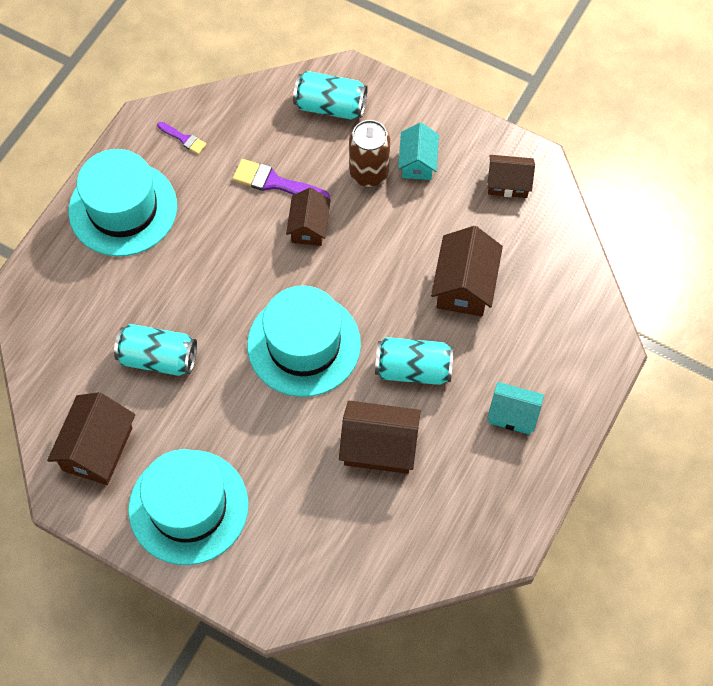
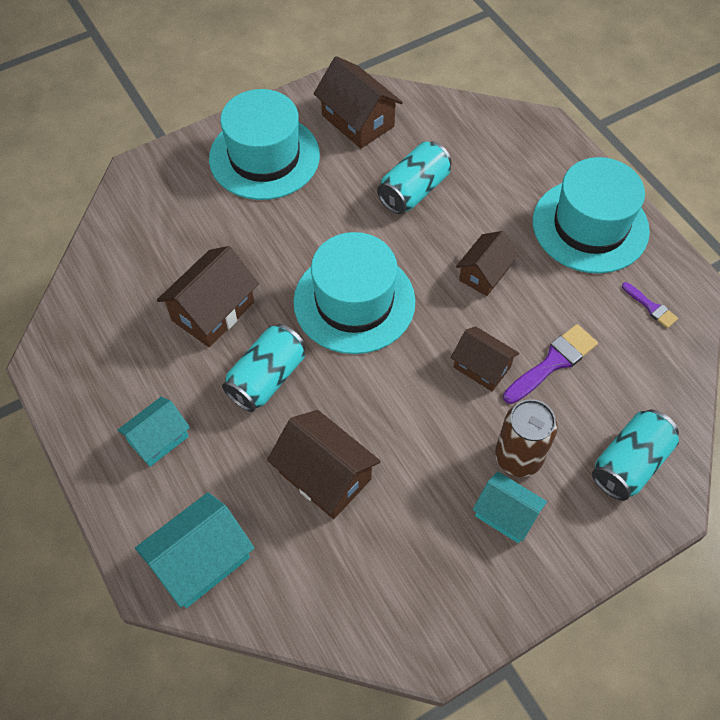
camera: 120 degrees right, 5 degrees down
(183, 139) = (651, 307): purple brush -> purple brush turned 105 degrees counterclockwise
(508, 183) = (423, 599): brown house -> brown house (484, 274)
(577, 328) = (201, 560): none -> turquoise house

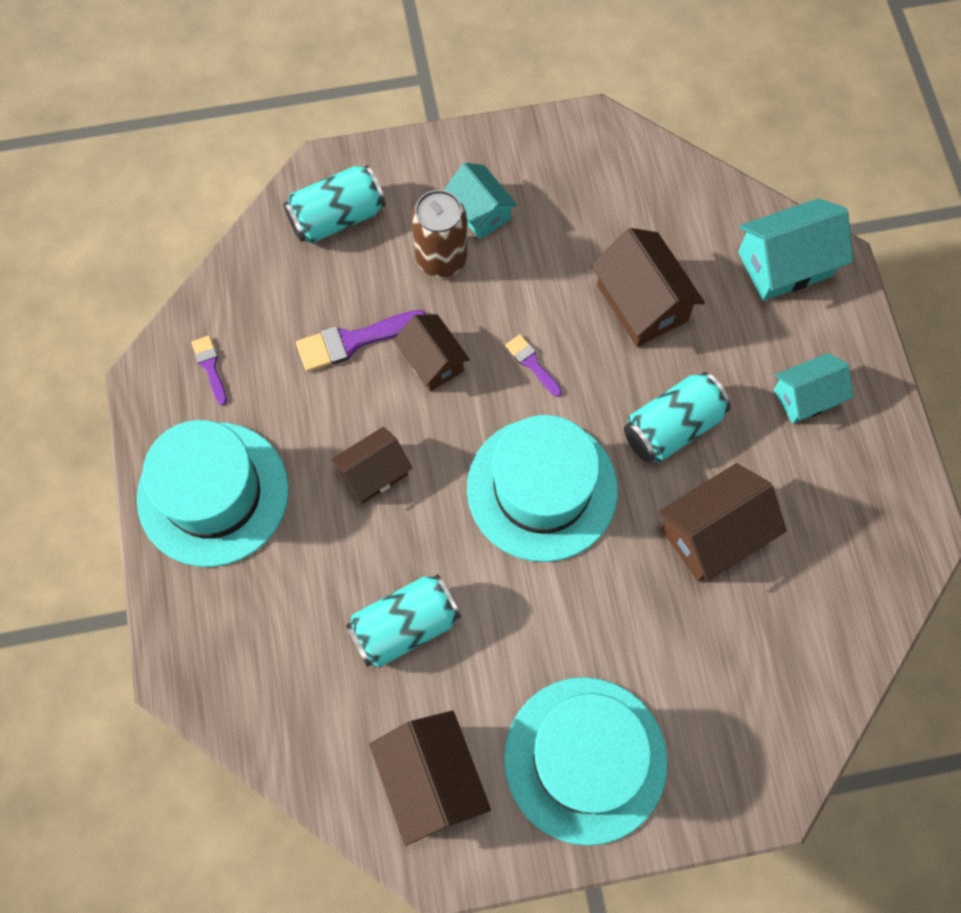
camera: 160 degrees left, 10 degrees up
(400, 392) = (532, 363): none -> purple brush

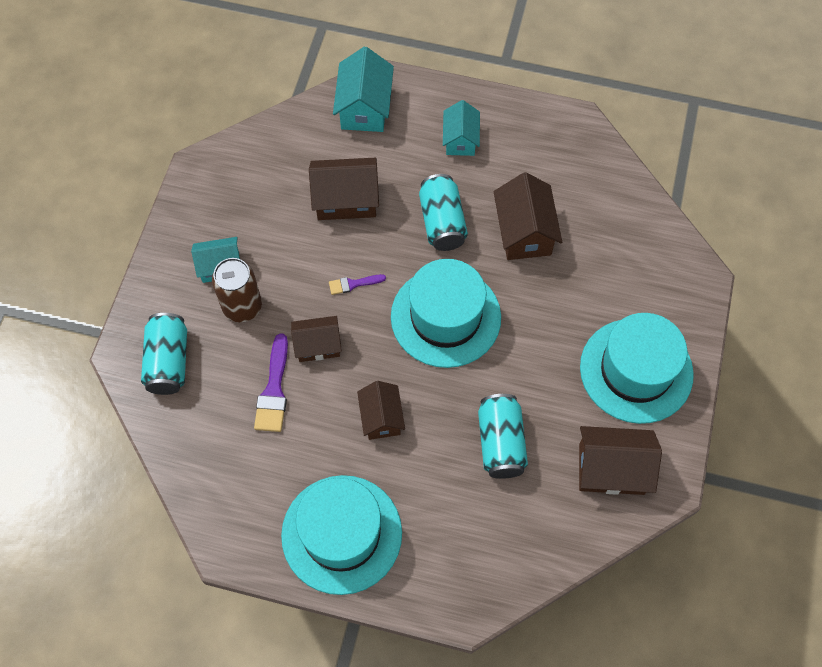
camera: 65 degrees left, 5 degrees down
(210, 366) = (239, 498): purple brush -> none

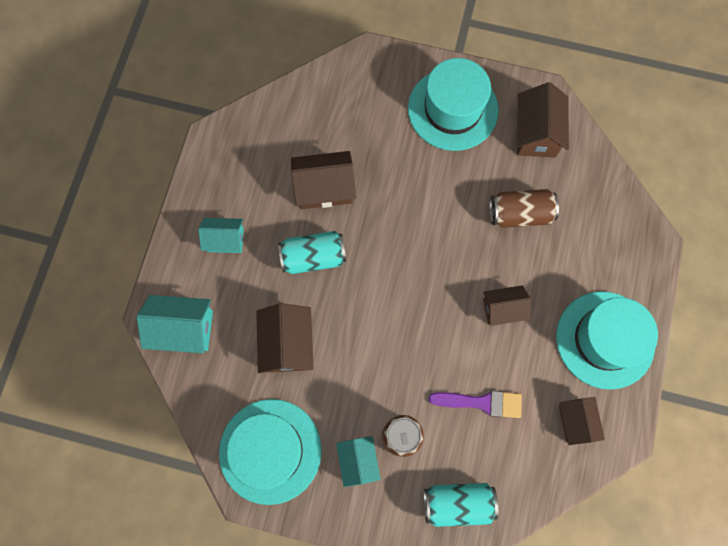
camera: 90 degrees left, 10 degrees up
(318, 345) = (437, 365): brown house -> brown house (576, 421)
(353, 284) = (376, 335): purple brush -> none
(445, 317) = (408, 255): turquoise hat -> turquoise hat (270, 451)
(501, 443) = (519, 214): turquoise can -> brown can

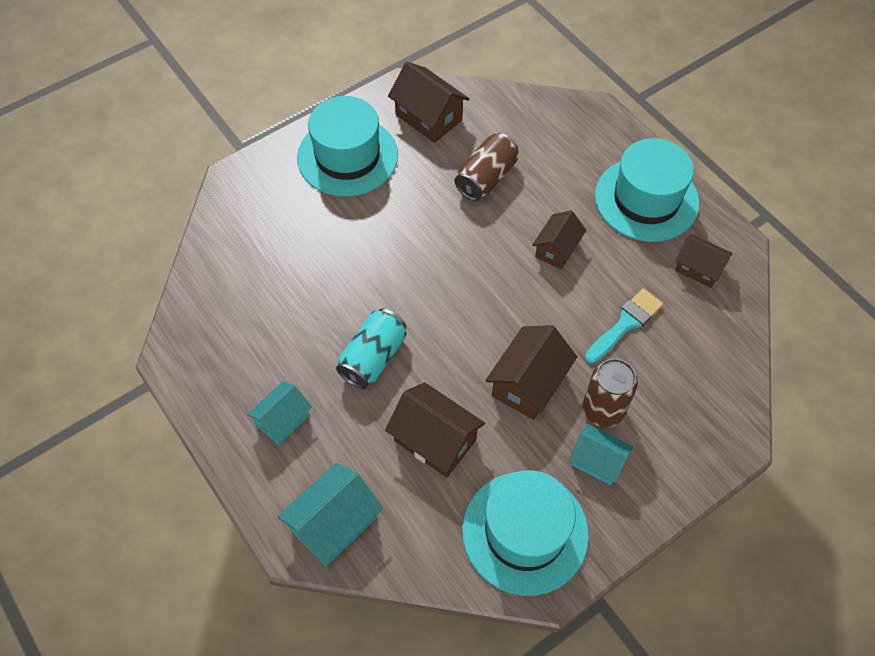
camera: 50 degrees left, 15 degrees down
(324, 188) = (317, 301): brown house -> brown house (528, 383)
(457, 503) = (700, 408): turquoise can -> none
(481, 402) = (625, 324): purple brush -> turquoise brush

